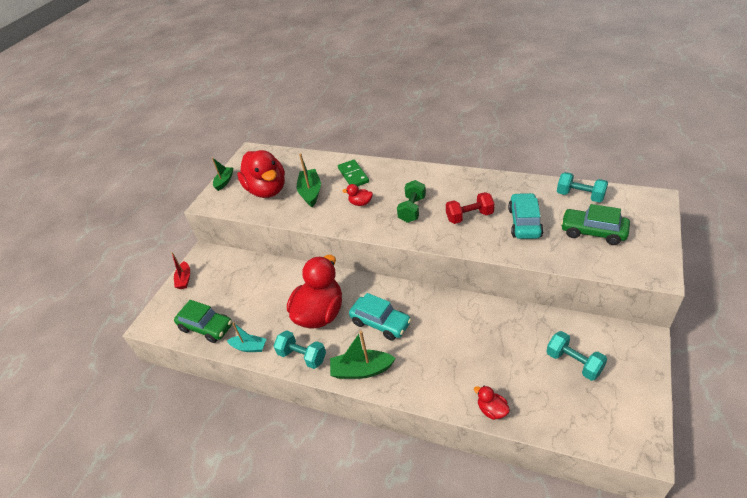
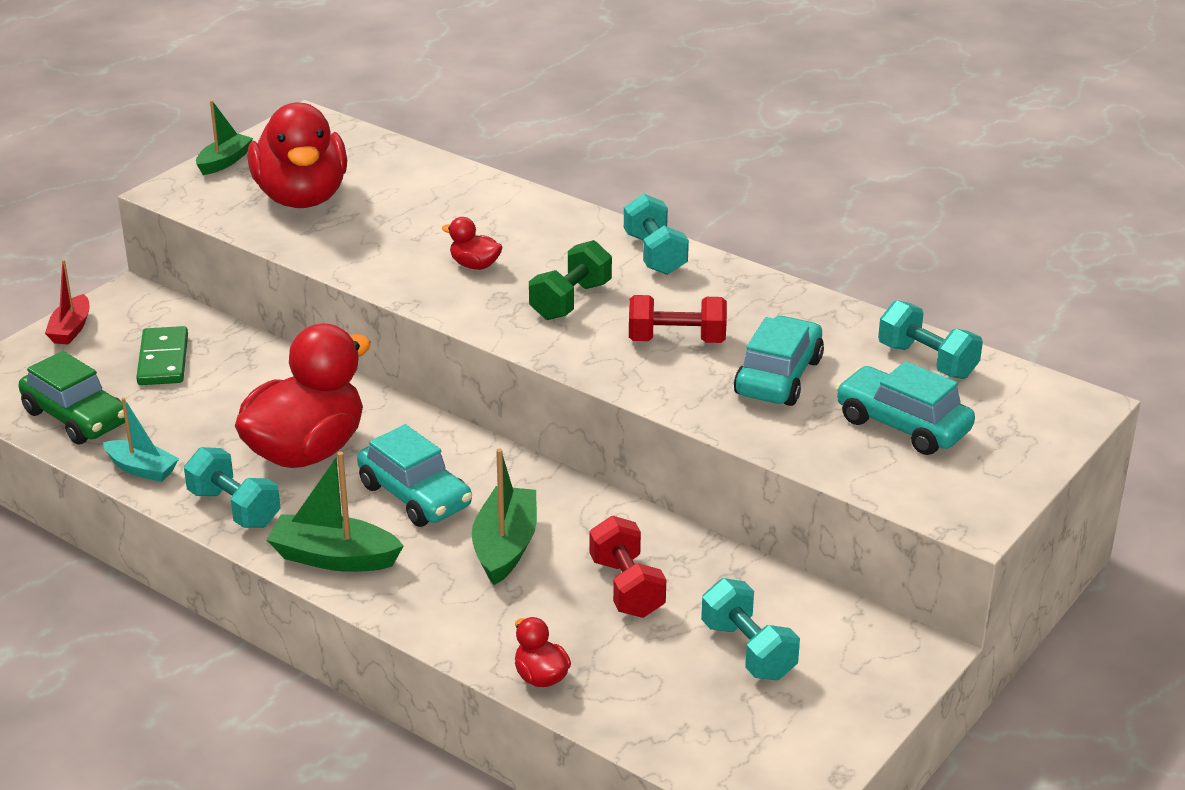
camera: 10 degrees right, 10 degrees down
(310, 192) = (386, 222): green boat -> green boat (505, 546)
(353, 175) = (491, 214): green domino -> green domino (163, 360)
(434, 176) = (654, 254): none -> turquoise dumbbell
(500, 344) = (626, 587): none -> red dumbbell
(593, 232) = (902, 425): green car -> turquoise car

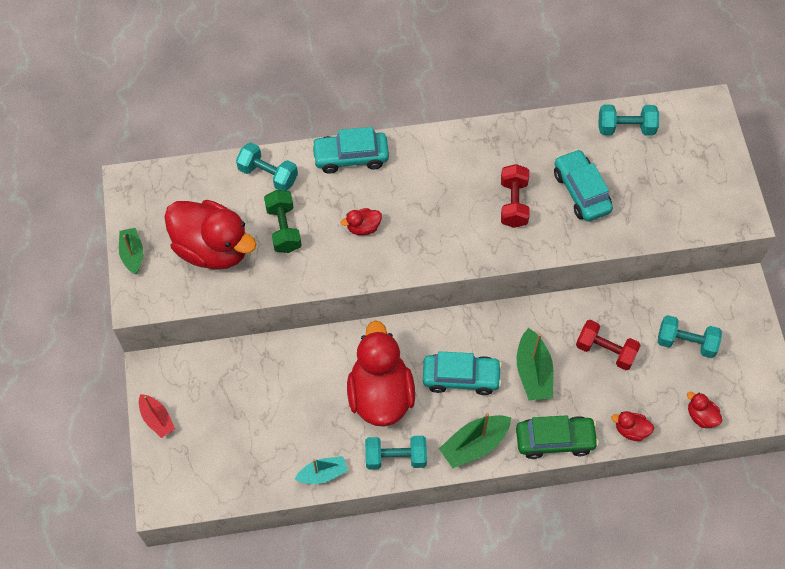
camera: 45 degrees left, 30 degrees up
(76, 417) = (246, 472): green car -> green car (555, 440)
(163, 360) = (233, 398): green domino -> none
(505, 546) = (533, 372): green boat -> green boat turned 150 degrees counterclockwise
(571, 301) = (437, 215): green dumbbell -> green dumbbell (284, 228)
(654, 254) = (433, 148): turquoise dumbbell -> turquoise dumbbell (268, 175)
(656, 730) = (701, 416): none -> red duck
(676, 340) = (513, 203): red dumbbell -> red dumbbell turned 45 degrees counterclockwise
(902, 425) = (660, 180): turquoise car -> turquoise car (350, 157)

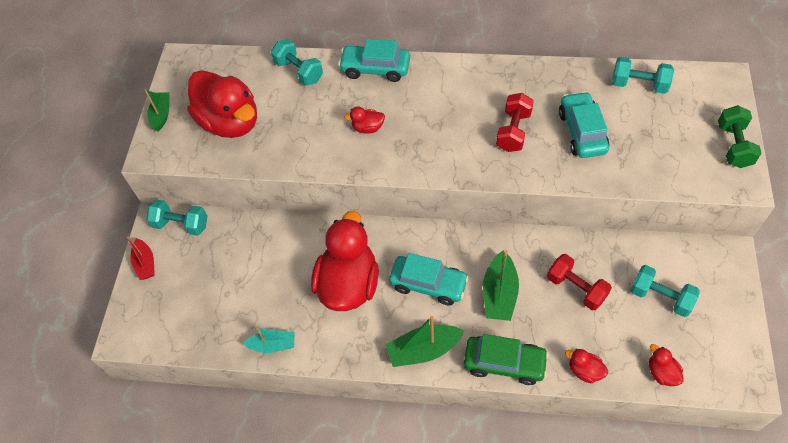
camera: 20 degrees right, 5 degrees down
(284, 228) = (297, 116): green dumbbell -> green dumbbell (733, 145)
(395, 457) = (345, 345): turquoise dumbbell -> turquoise dumbbell (181, 224)

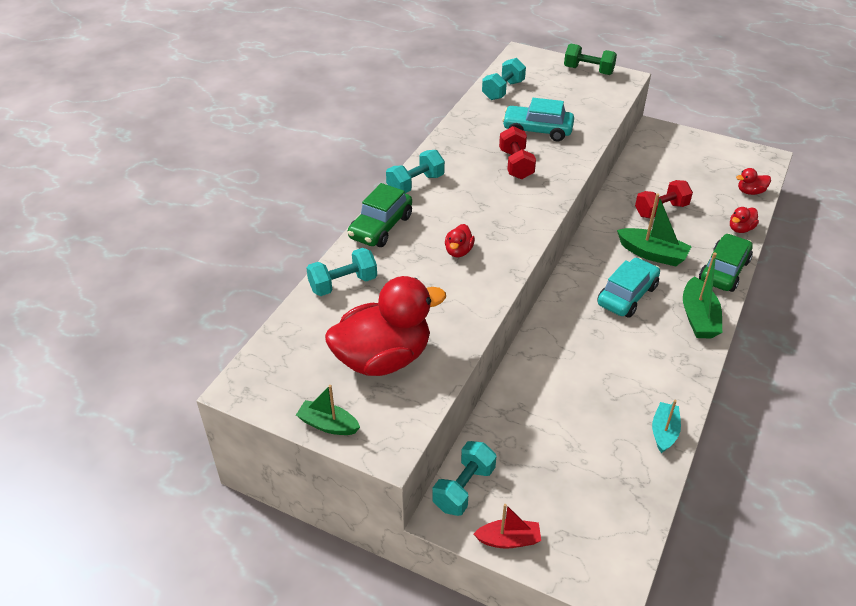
camera: 75 degrees left, 15 degrees down
(348, 284) = (607, 352): red duck -> none
(375, 69) = (381, 227): turquoise car -> green car
(513, 131) = (516, 164): red dumbbell -> red dumbbell turned 45 degrees clockwise
(660, 297) = (683, 171): turquoise dumbbell -> turquoise dumbbell (415, 184)

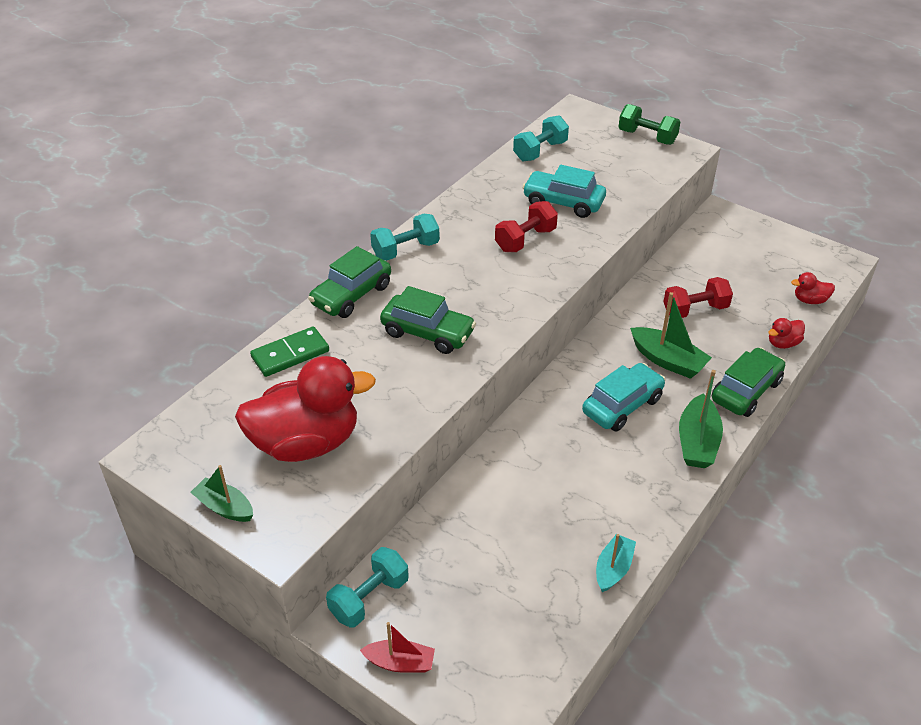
camera: 10 degrees right, 0 degrees up
(343, 284) = (290, 354): turquoise dumbbell -> green domino
(458, 251) = (428, 333): red duck -> green car
(516, 164) = (525, 240): red dumbbell -> red dumbbell turned 45 degrees clockwise

